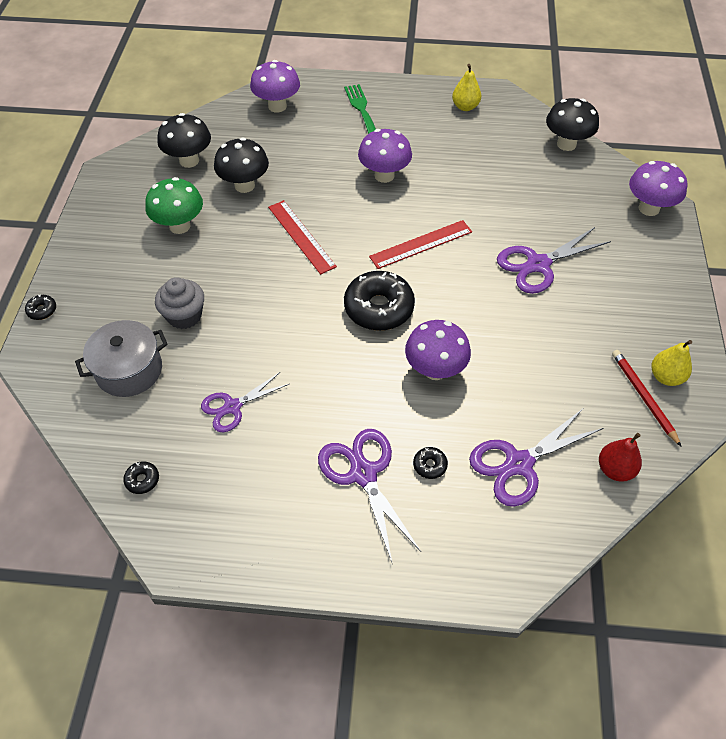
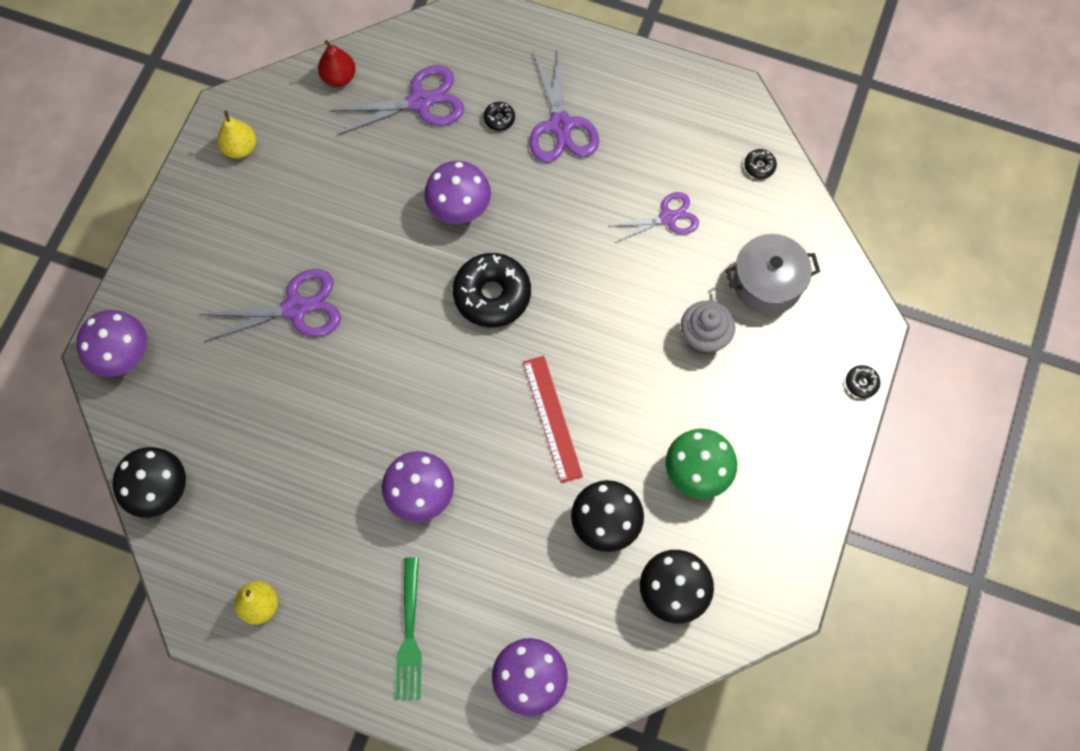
camera: 165 degrees left, 15 degrees up
(421, 244) = (415, 370): red ruler -> none
(643, 397) = (274, 134): red pencil -> none

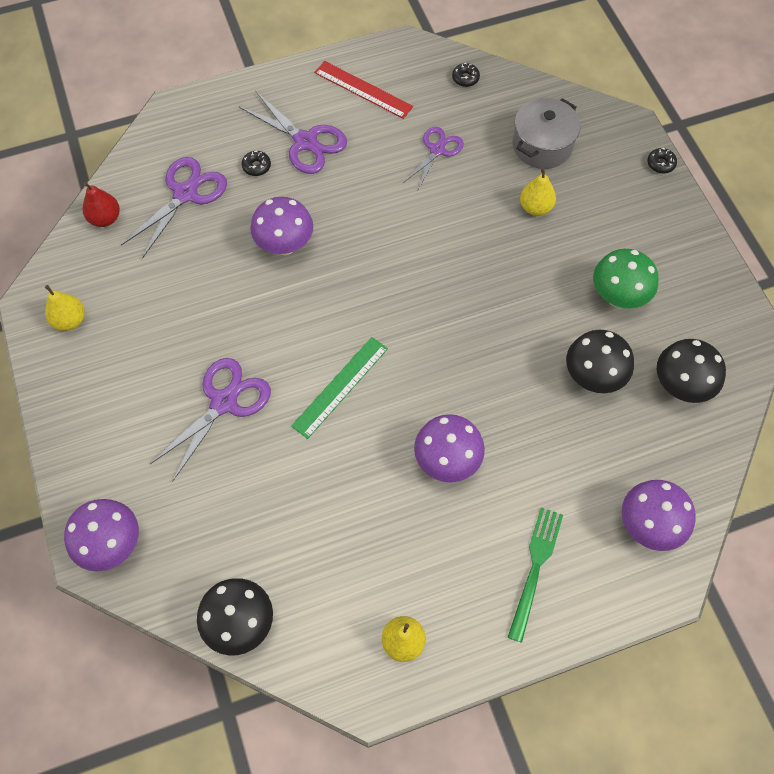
camera: 40 degrees left, 5 degrees down
(394, 366) = (340, 386): none -> green ruler
(409, 635) = (535, 566): green fork -> green fork turned 120 degrees counterclockwise
(492, 295) = (365, 285): black donut -> none
(552, 418) = (488, 335): red ruler -> red ruler (363, 89)
(704, 337) = (535, 207): grey cupcake -> yellow pear

